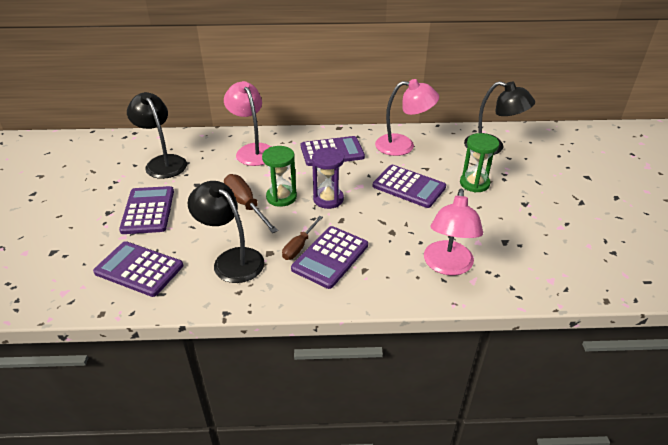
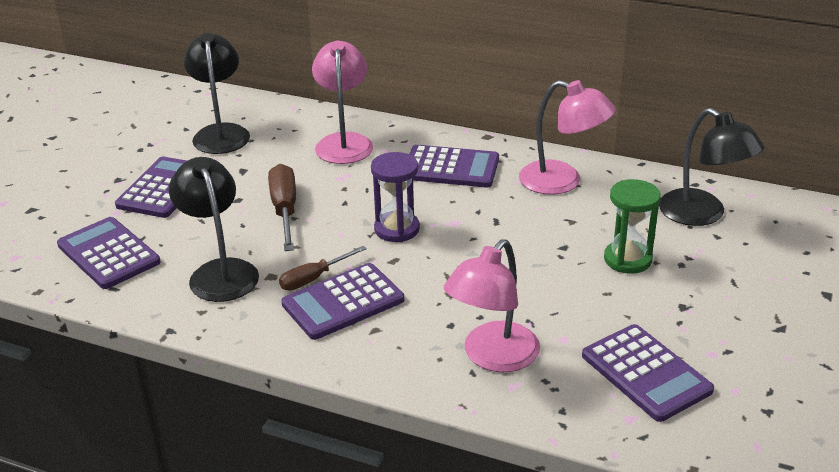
camera: 25 degrees right, 5 degrees down
(281, 197) = (337, 211): green hourglass -> none
(409, 187) = (523, 240): purple calculator -> purple calculator (646, 373)

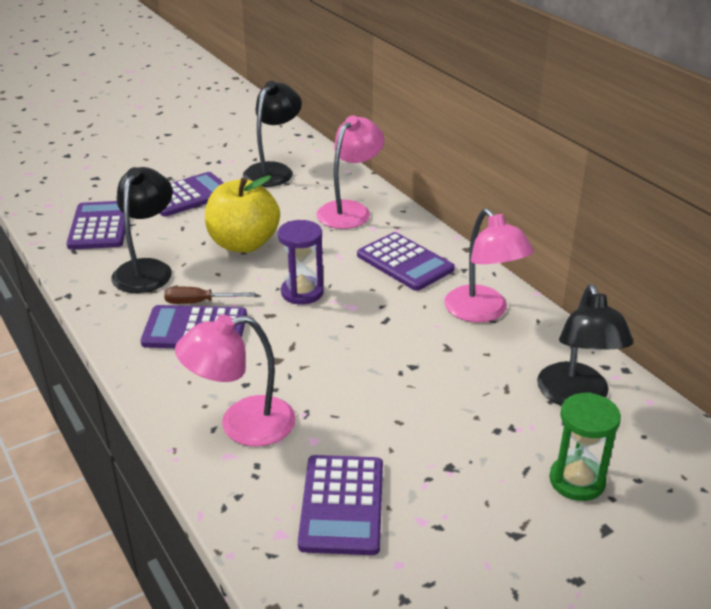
camera: 35 degrees right, 0 degrees up
(285, 210) = (243, 244): brown screwdriver -> yellow apple
(627, 259) = (453, 402): green hourglass -> green hourglass (577, 480)

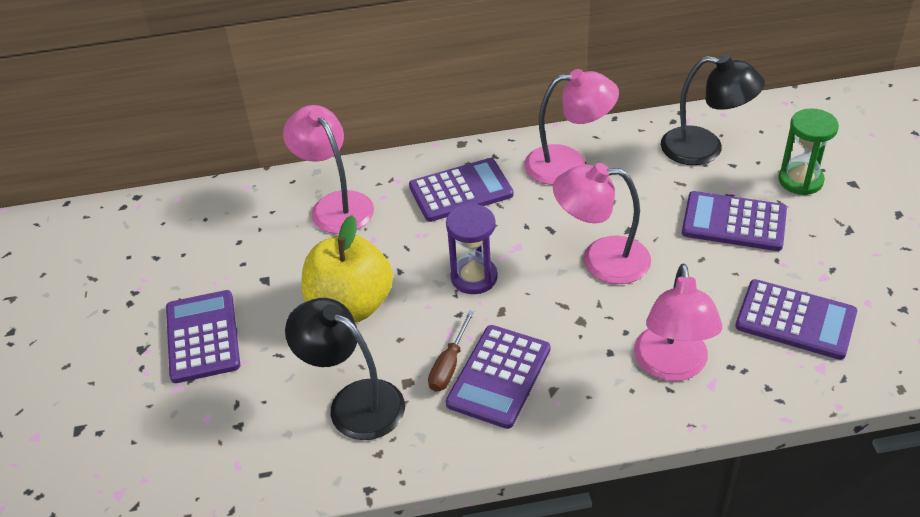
camera: 65 degrees left, 10 degrees up
(99, 226) = (220, 438): purple calculator -> purple calculator (734, 222)
(273, 170) = (199, 246): black lamp -> none
(361, 357) = (601, 260): none -> pink lamp

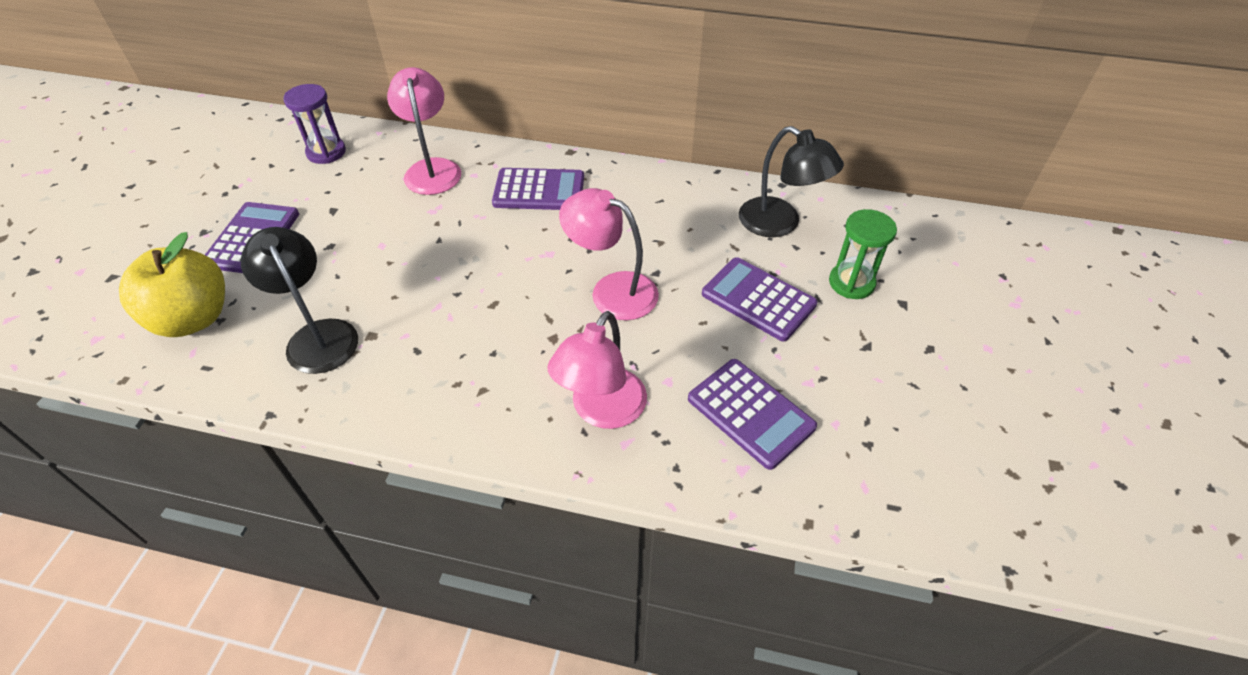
camera: 20 degrees right, 5 degrees up
(351, 305) = (379, 254): yellow apple -> yellow apple (193, 318)
(449, 365) = (415, 334): brown screwdriver -> none
(474, 277) = (493, 267): purple hourglass -> purple hourglass (326, 152)
(499, 376) = (447, 360): purple calculator -> none
(568, 164) = (646, 197): pink lamp -> none

